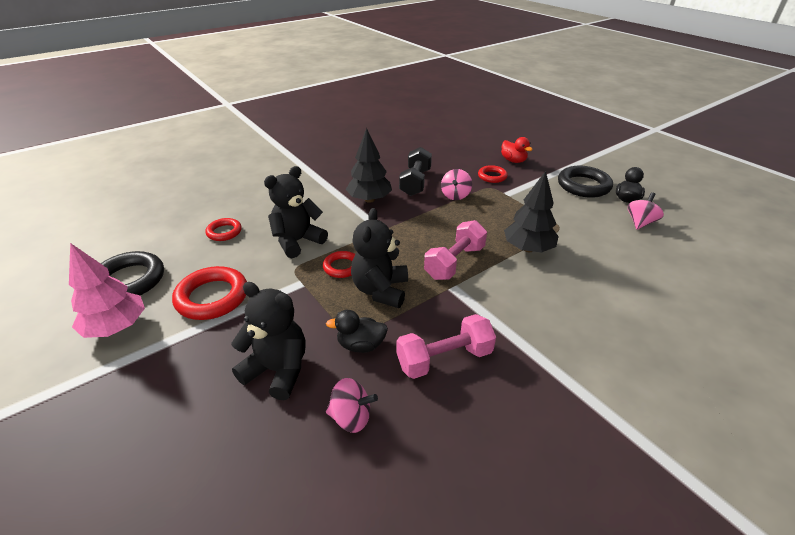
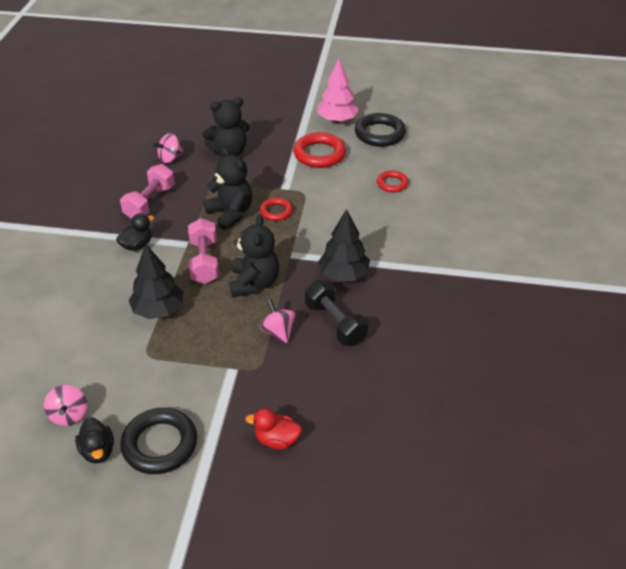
camera: 135 degrees right, 5 degrees up
(297, 241) = (334, 208): black teddy bear -> black teddy bear (254, 283)
(361, 345) = (203, 183): black duck -> black duck (137, 245)
(492, 176) = (272, 388): red ring -> none

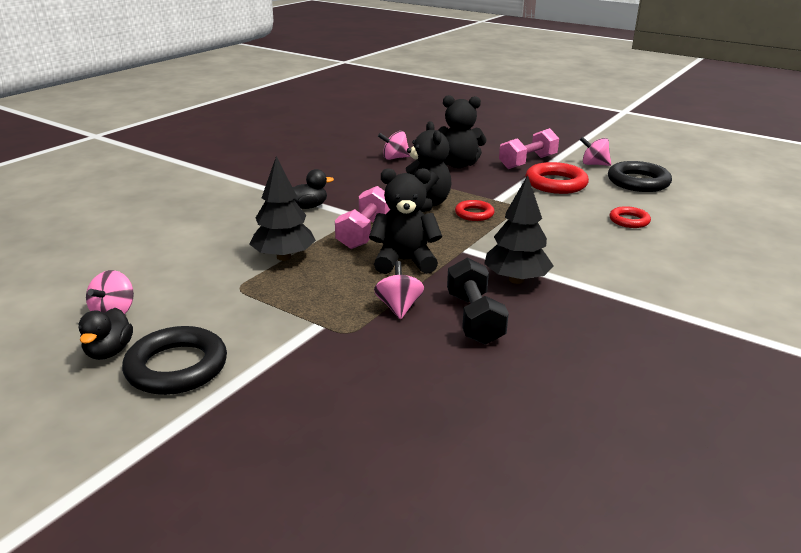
camera: 25 degrees right, 15 degrees down
(150, 203) = (348, 182): pink dumbbell -> pink dumbbell (528, 162)
(254, 283) = (404, 261): black teddy bear -> black teddy bear turned 120 degrees counterclockwise
(276, 440) = (312, 407): red duck -> none
(337, 120) = (594, 164): pink tree -> pink spinning top

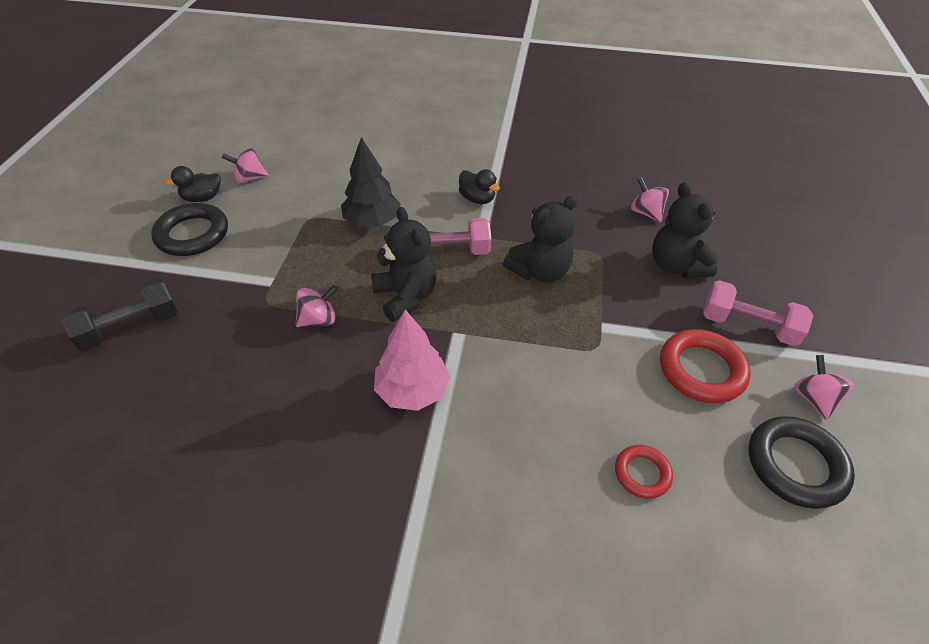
camera: 65 degrees right, 20 degrees up
(474, 214) = (548, 317): red ring -> none
(474, 318) = (320, 377): black dumbbell -> black dumbbell (131, 327)
(516, 280) = (412, 391): black tree -> pink tree

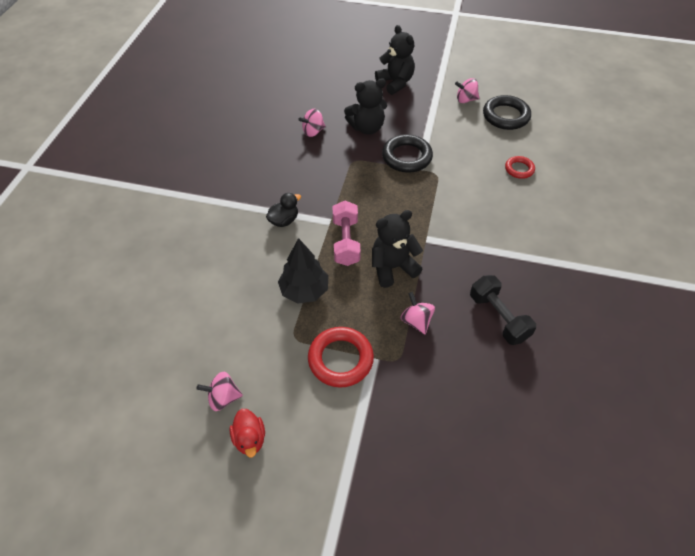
camera: 85 degrees left, 5 degrees up
(131, 327) = (428, 462): black dumbbell -> black dumbbell (498, 317)
(192, 234) = (307, 436): black ring -> black ring (407, 157)
(202, 198) = (250, 438): black duck -> red duck
(250, 178) = (223, 397): pink spinning top -> pink spinning top turned 90 degrees clockwise
(412, 391) = (476, 264): pink tree -> none
(540, 271) = (369, 192): black teddy bear -> black teddy bear (395, 83)
(701, 370) = (450, 134): red ring -> red ring (340, 359)
(748, 326) = (417, 110): pink dumbbell -> none

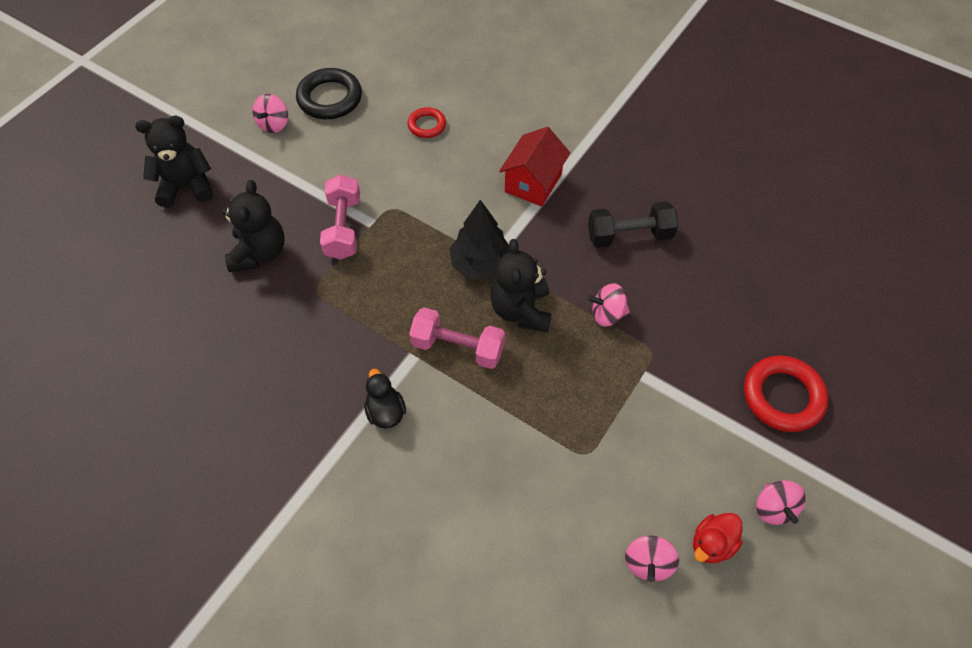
camera: 70 degrees left, 5 degrees up
(250, 438) = (712, 544): red duck -> red duck turned 135 degrees clockwise
(304, 290) = (517, 421): black tree -> black tree (480, 264)
(313, 131) = (226, 322): pink spinning top -> pink spinning top (774, 508)
(340, 359) = (633, 411): red ring -> red ring (782, 396)
(407, 157) = (343, 228): black ring -> pink dumbbell
(509, 243) = (533, 183): none -> red house

